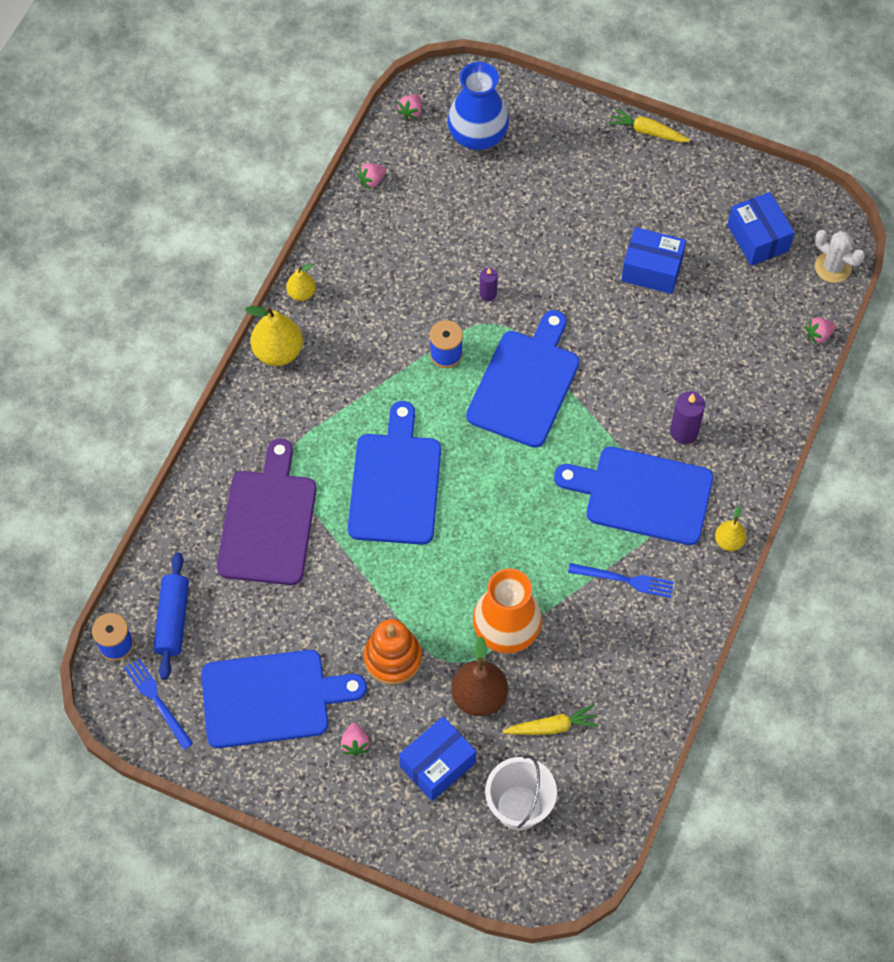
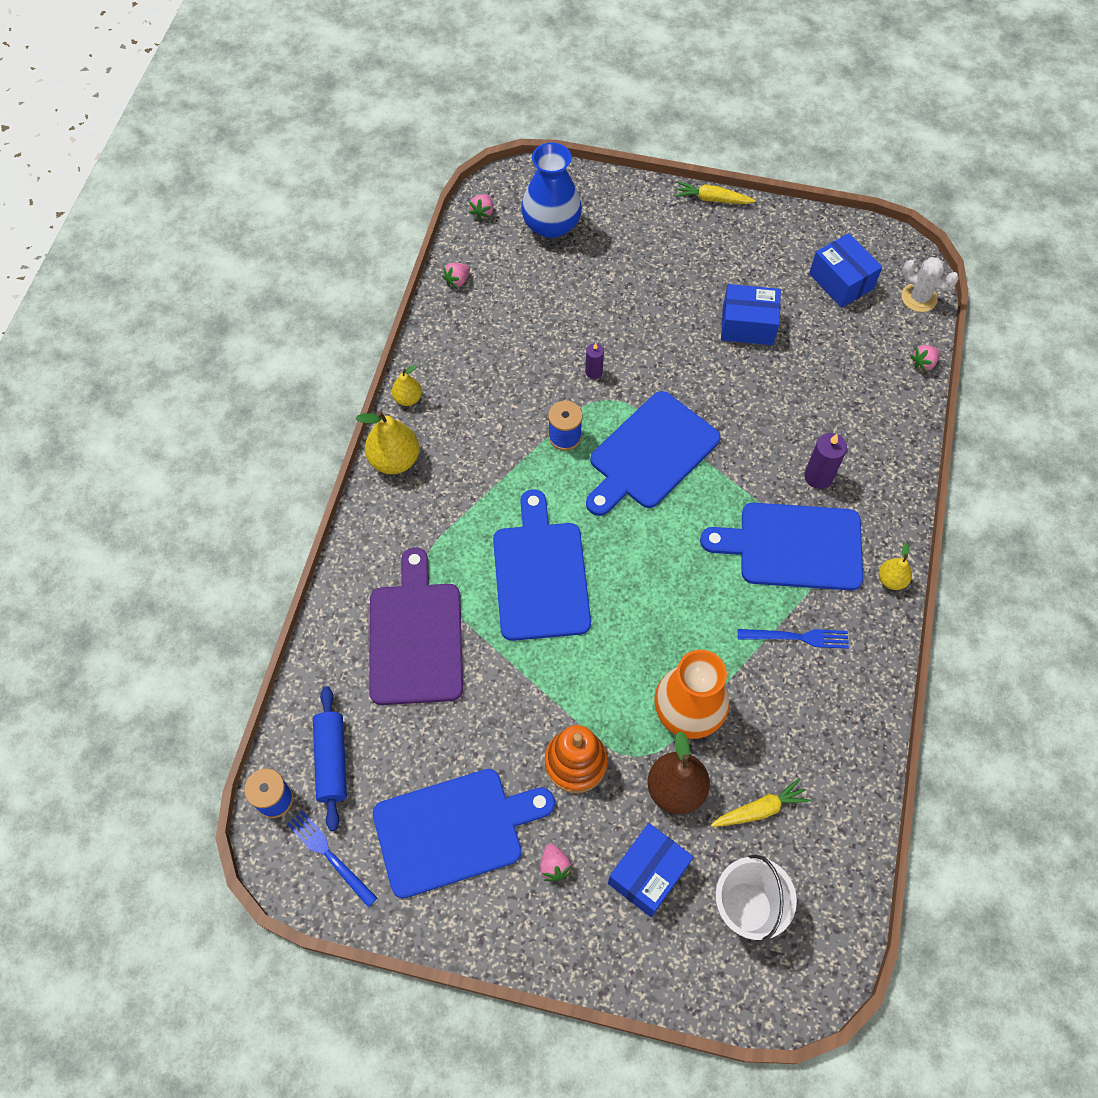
camera: 10 degrees left, 0 degrees up
(525, 384) = (650, 454): blue cutting board -> blue cutting board turned 150 degrees counterclockwise

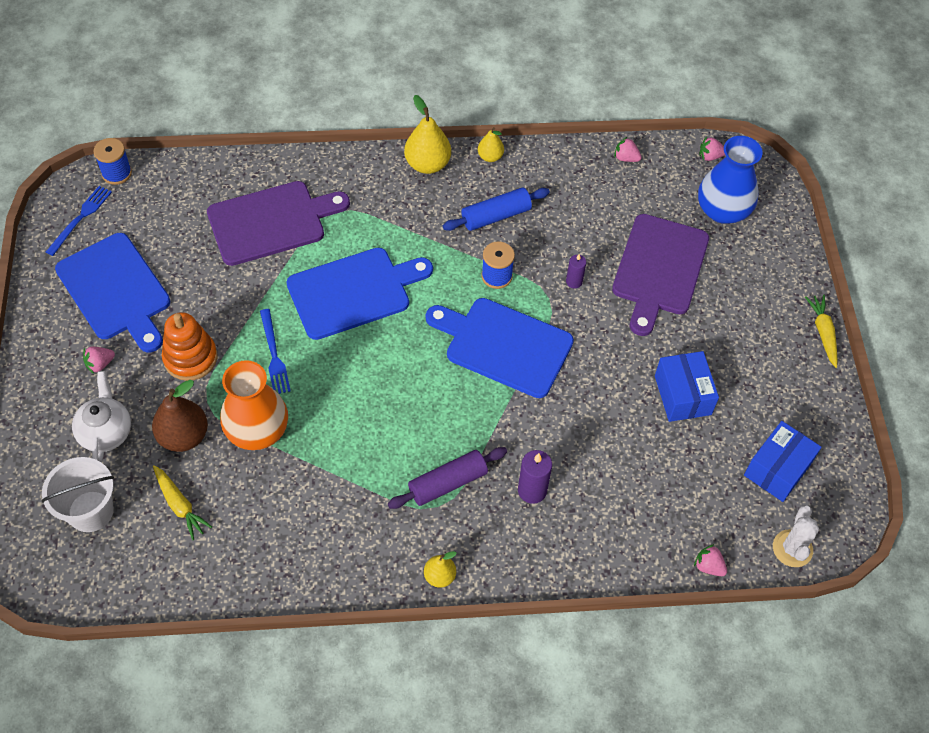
camera: 70 degrees right, 5 degrees down
(331, 761) = (154, 198): blue rolling pin -> blue rolling pin (496, 216)
(602, 297) = (659, 269): none -> purple cutting board
(648, 874) = (106, 432): blue box -> white teapot
(793, 546) = (447, 483): blue cutting board -> purple rolling pin
(796, 637) = (353, 503): blue fork -> blue fork (274, 354)

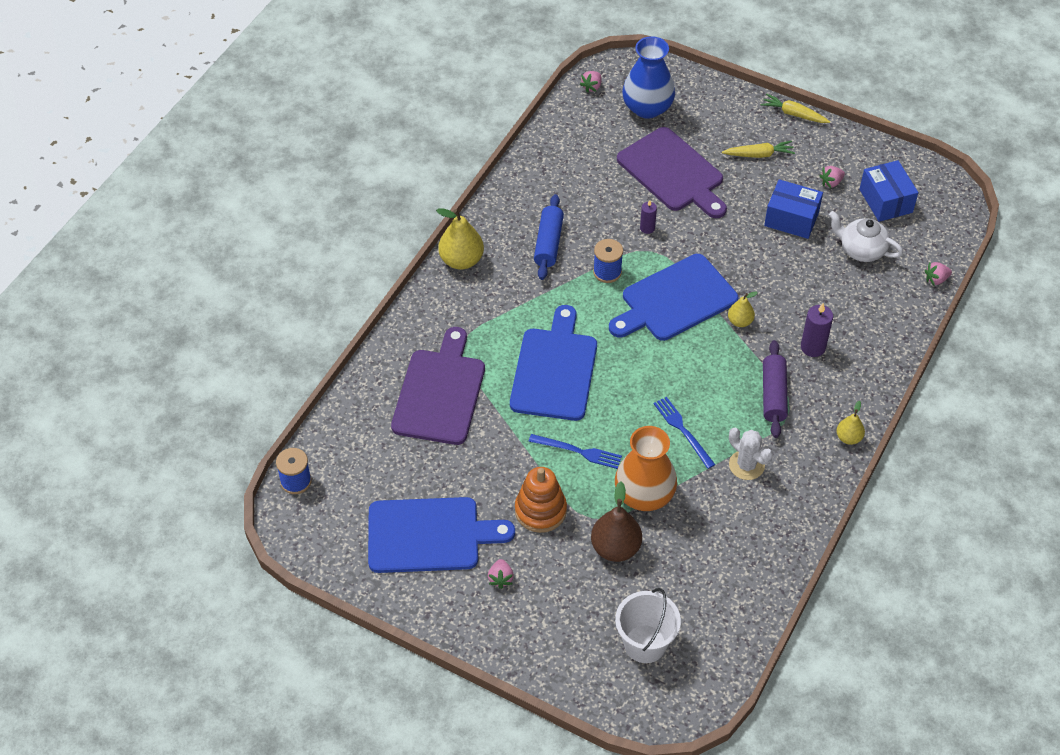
camera: 55 degrees left, 5 degrees down
(80, 219) = (327, 530): blue fork -> blue fork (683, 431)
(106, 432) = (573, 602): white teapot -> white teapot (861, 250)
(180, 505) = (679, 578): yellow carrot -> yellow carrot (759, 154)
(490, 157) = (486, 217): yellow pear -> yellow pear (740, 321)
(626, 158) = (554, 136): pink strawberry -> pink strawberry (831, 182)
(792, 548) = (950, 227): white cactus -> white cactus (746, 465)

